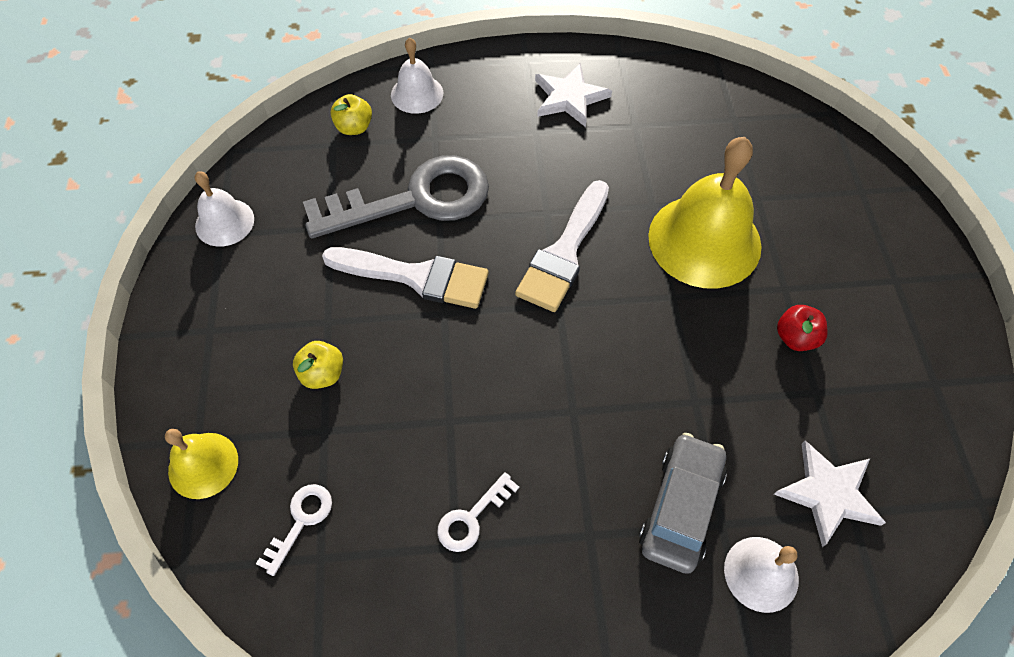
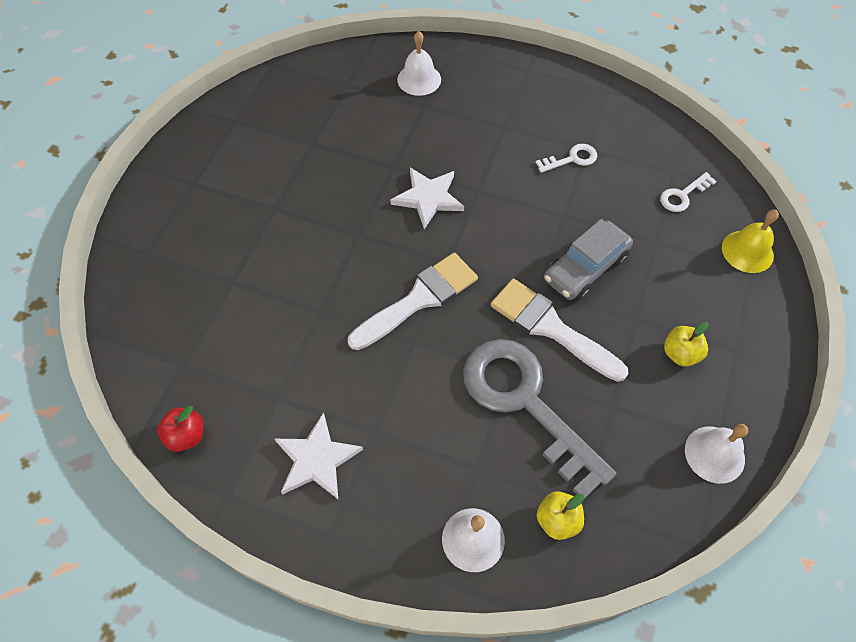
camera: 155 degrees left, 0 degrees up
(323, 374) = (648, 280): yellow apple -> yellow apple (680, 354)
(414, 200) = (525, 403): grey key -> grey key turned 45 degrees clockwise
(680, 507) = (442, 120): grey car -> grey car (585, 268)
(704, 240) = (302, 264): yellow bell -> none
(795, 338) = (296, 176): red apple -> red apple (186, 436)
(828, 493) = (352, 96): white star -> white star (428, 198)

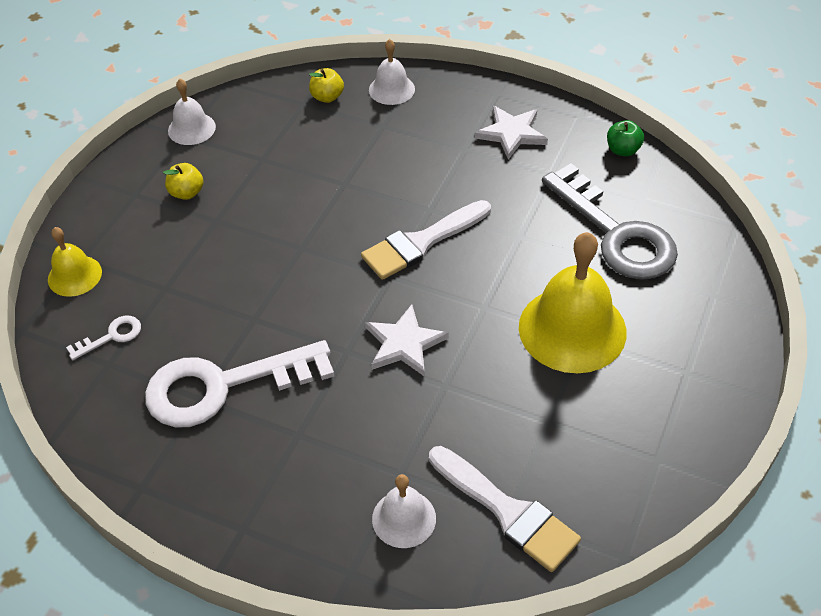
camera: 175 degrees left, 10 degrees down
(186, 436) = (622, 150): red apple -> green apple
(282, 216) = (572, 329): none -> yellow bell
(525, 403) = (335, 163): grey key -> grey key (616, 233)
(550, 328) = (298, 215): white brush -> white brush (508, 512)
(571, 159) = (223, 386): white key -> white key, size x2.40
(585, 268) = (248, 265): grey car -> none

